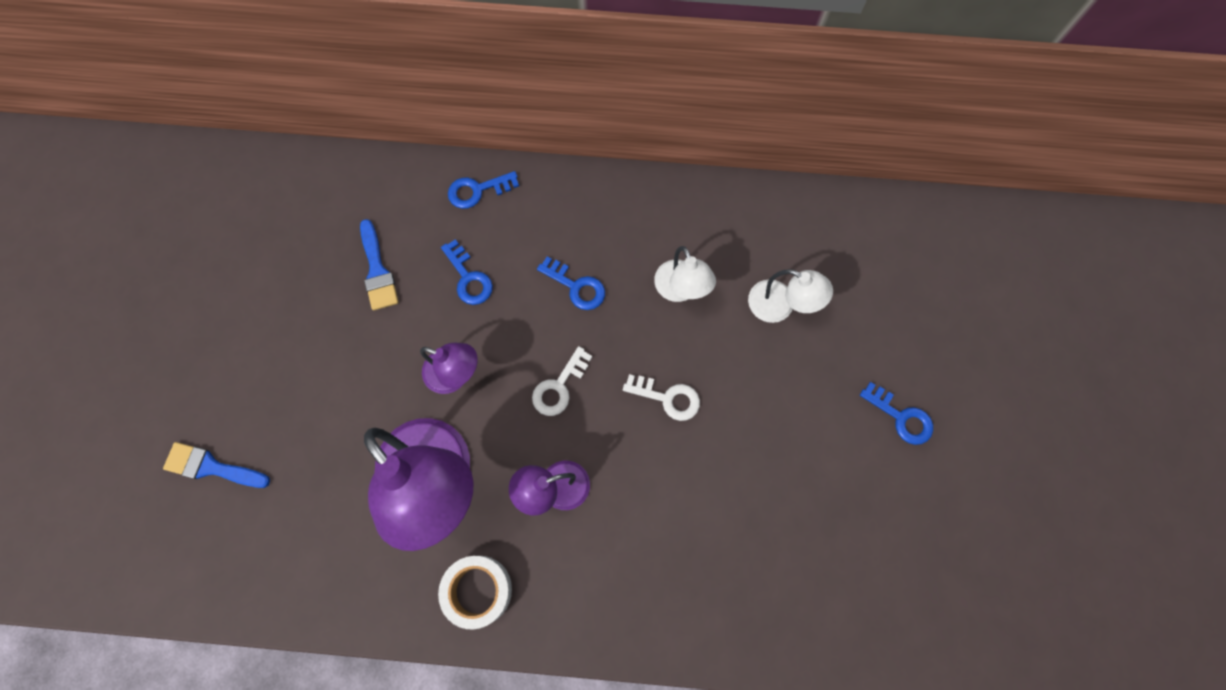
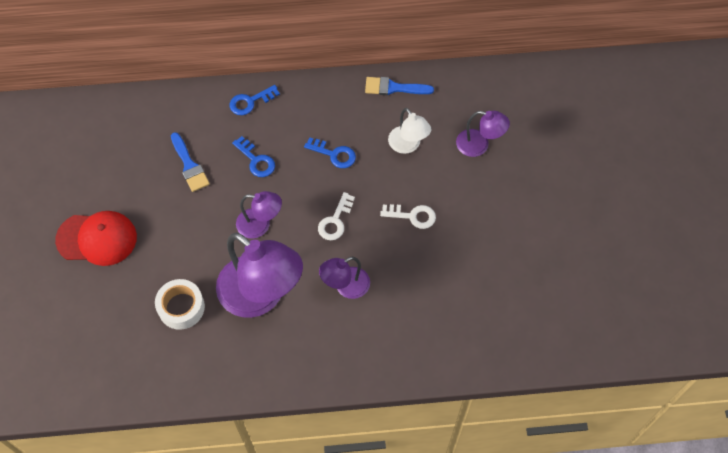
camera: 10 degrees left, 10 degrees down
(212, 467) = (98, 312): blue brush -> blue brush (394, 88)
(233, 357) = (97, 239): none -> red cap
(478, 590) = (305, 359): white tape -> white tape (181, 307)
(780, 306) = (479, 145): white lamp -> purple lamp
(901, 417) = (575, 203): blue key -> none

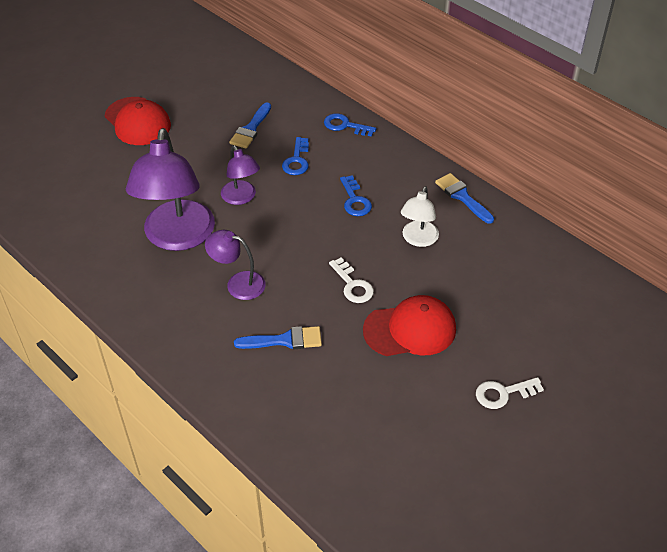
camera: 50 degrees right, 15 degrees down
(181, 307) = (123, 199): white tape -> none
(335, 221) = (293, 239): white key -> white key (503, 393)
(424, 294) = (284, 340): none -> blue brush
(479, 145) = (476, 286): purple lamp -> none
(481, 212) = (410, 329): none -> red cap

